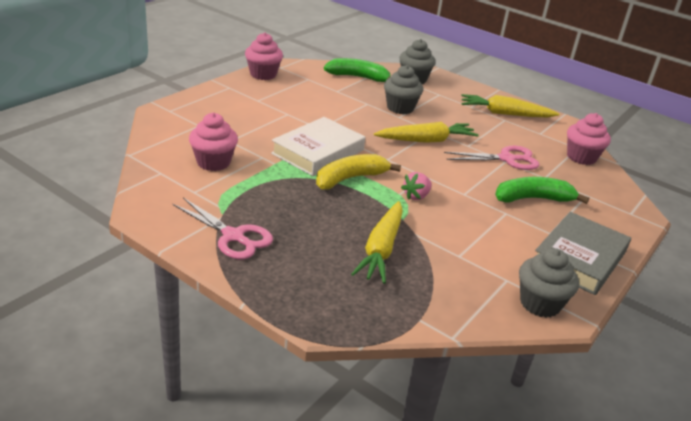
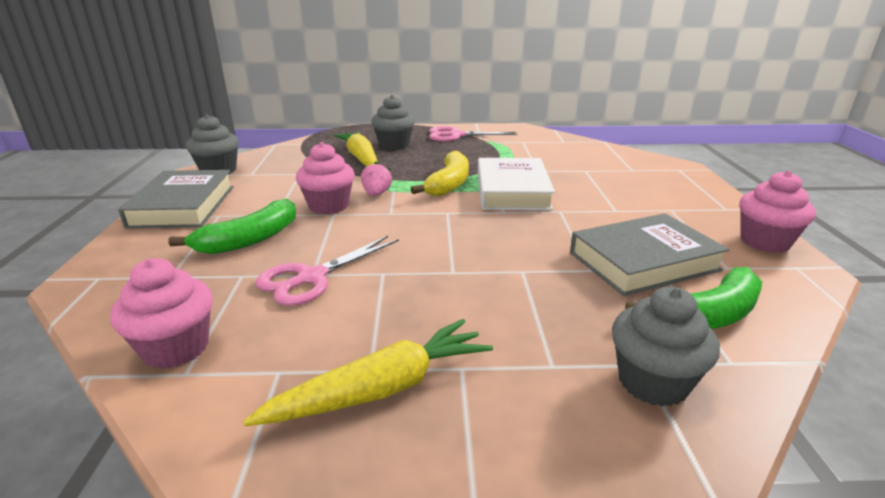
camera: 145 degrees right, 5 degrees down
(213, 162) = (554, 155): pink cupcake -> pink cupcake (328, 206)
(337, 95) = (643, 261): none -> grey book
(400, 108) = (546, 286): grey cupcake -> grey cupcake (394, 145)
(426, 140) = (440, 252): yellow carrot -> none

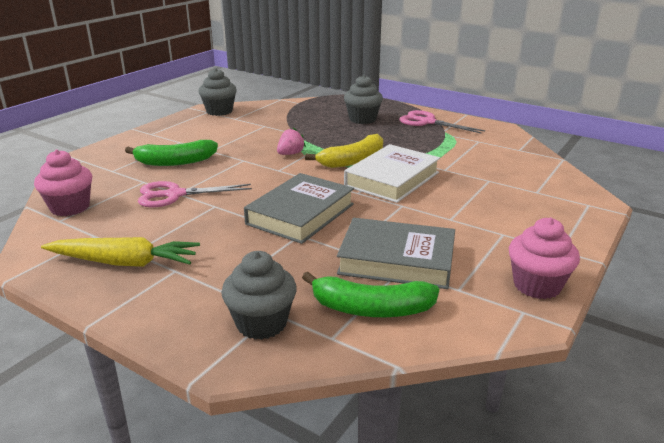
camera: 35 degrees right, 0 degrees up
(183, 206) = (169, 130): grey book -> grey book (300, 214)
(328, 206) = (248, 154): pink cupcake -> none
(361, 158) = (322, 124): yellow carrot -> none

